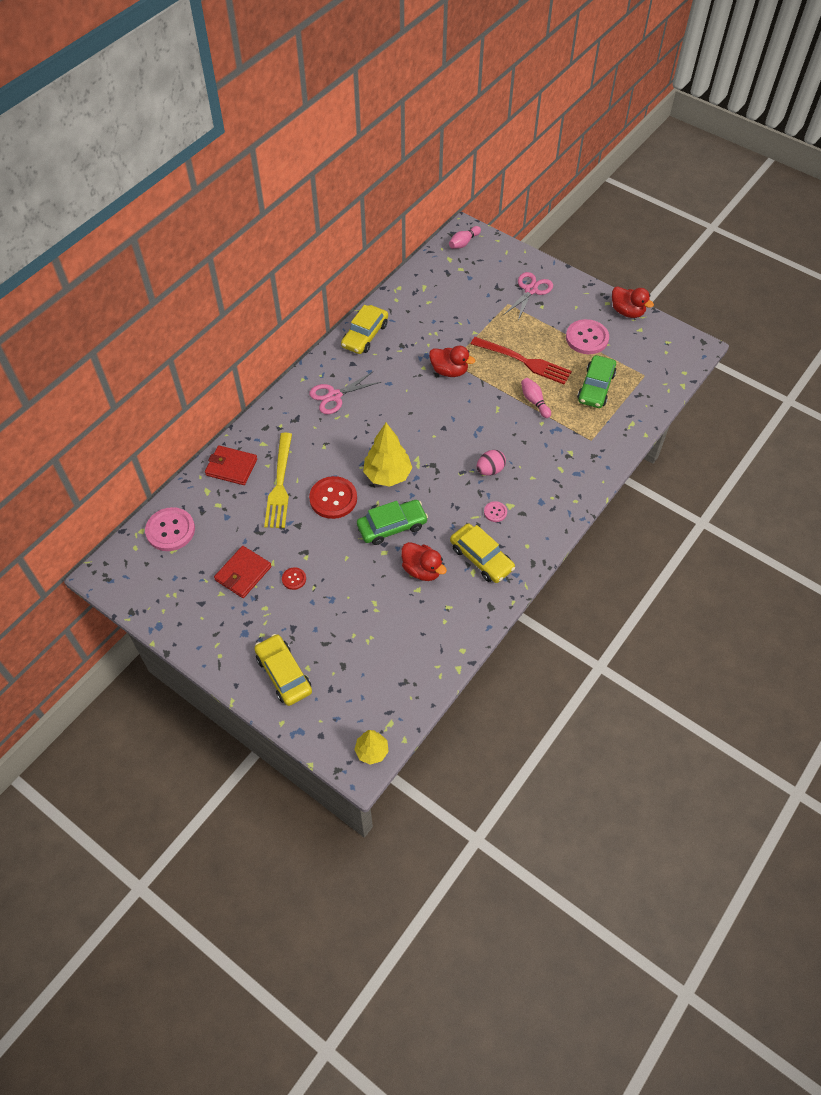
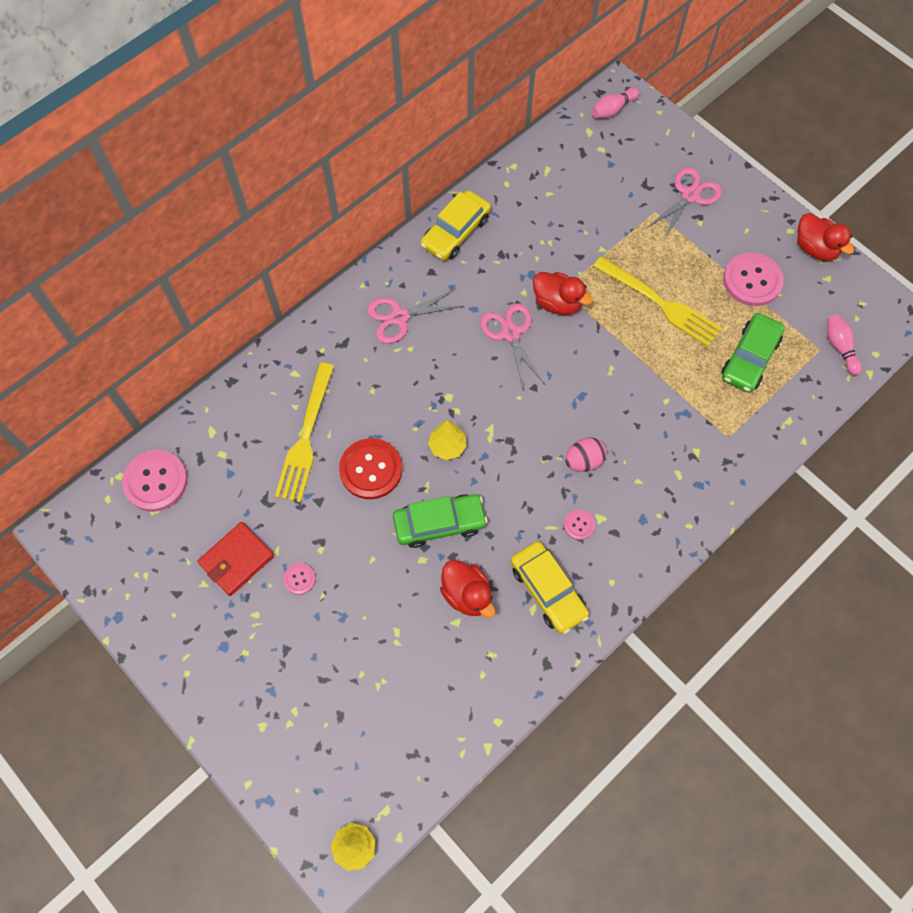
camera: 10 degrees right, 10 degrees up
(231, 467) = (248, 402): red wallet -> none
(284, 674) = (263, 714): yellow car -> none
(294, 579) = (299, 579): red button -> pink button
(387, 475) = (447, 446): yellow tree -> yellow tree, size x0.59
(419, 395) = (510, 333): none -> pink scissors
(524, 361) = (660, 303): red fork -> yellow fork
(534, 401) = (662, 367): pink bowling pin -> pink bowling pin (840, 347)

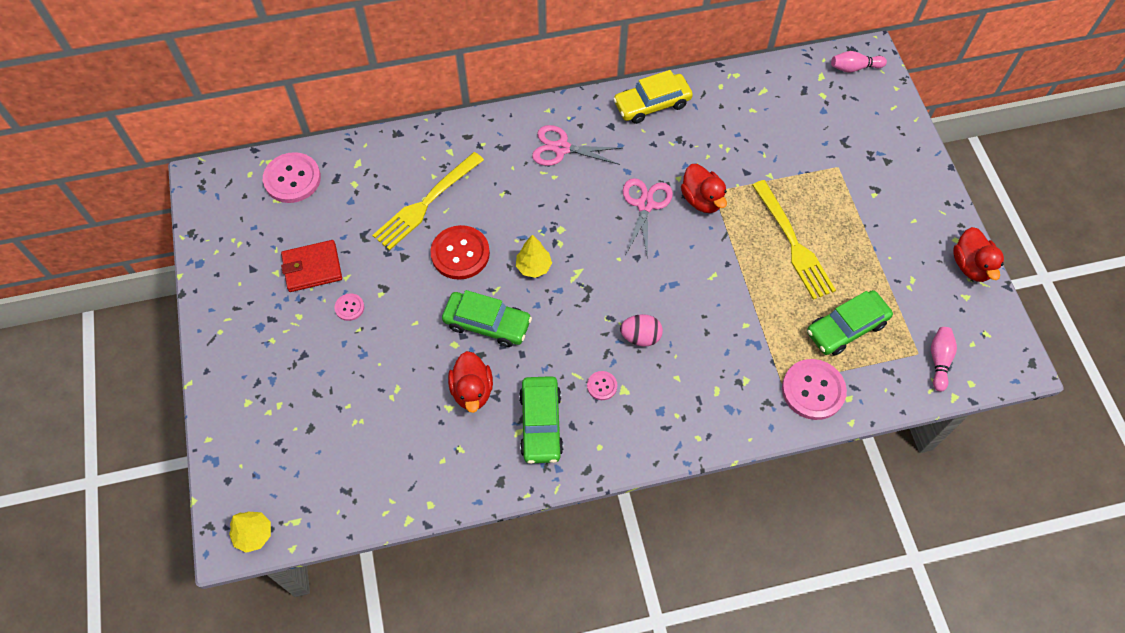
camera: 30 degrees right, 5 degrees down
(548, 590) = (541, 424): yellow car -> green car
(690, 195) = (879, 168): pink scissors -> none
(752, 280) = (891, 264): pink button -> pink button (813, 390)

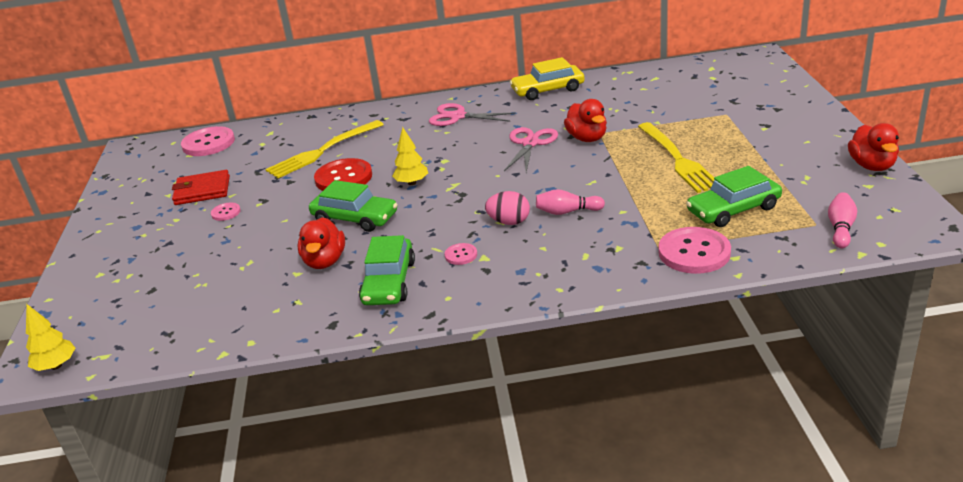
camera: 10 degrees right, 30 degrees down
(854, 68) = (744, 62): pink bowling pin -> pink bowling pin (567, 212)

